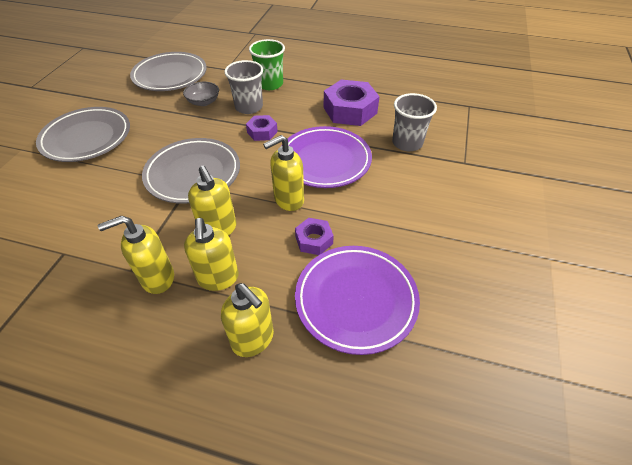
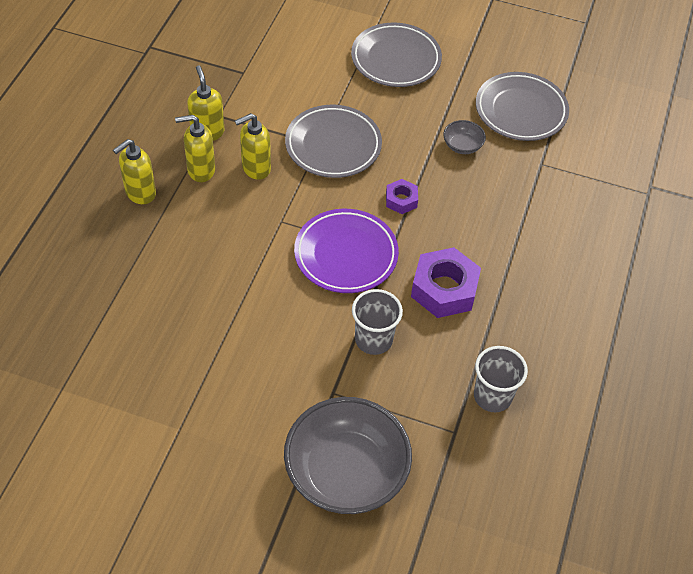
camera: 90 degrees right, 5 degrees up
(249, 107) = (451, 188): grey cup -> grey cup (492, 396)
(270, 84) = (504, 209): green cup -> none
(288, 200) = (287, 220): yellow soap dispenser -> none
(314, 240) = (232, 237): purple nut -> none
(356, 300) = (162, 261): purple plate -> none
(529, 153) = (346, 472): none -> grey bowl

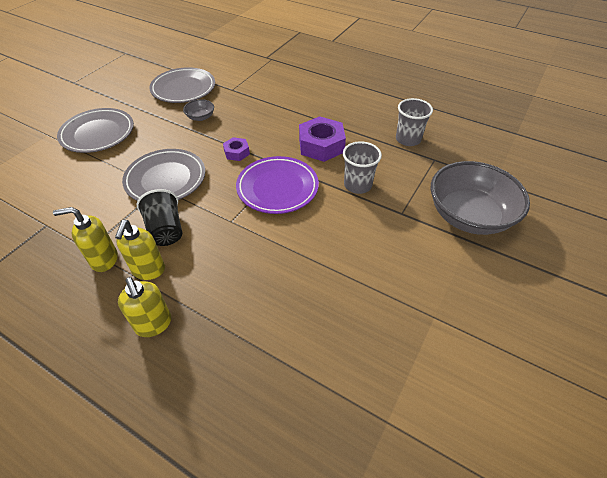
camera: 75 degrees left, 5 degrees down
(255, 168) = (166, 230): yellow soap dispenser -> black cup

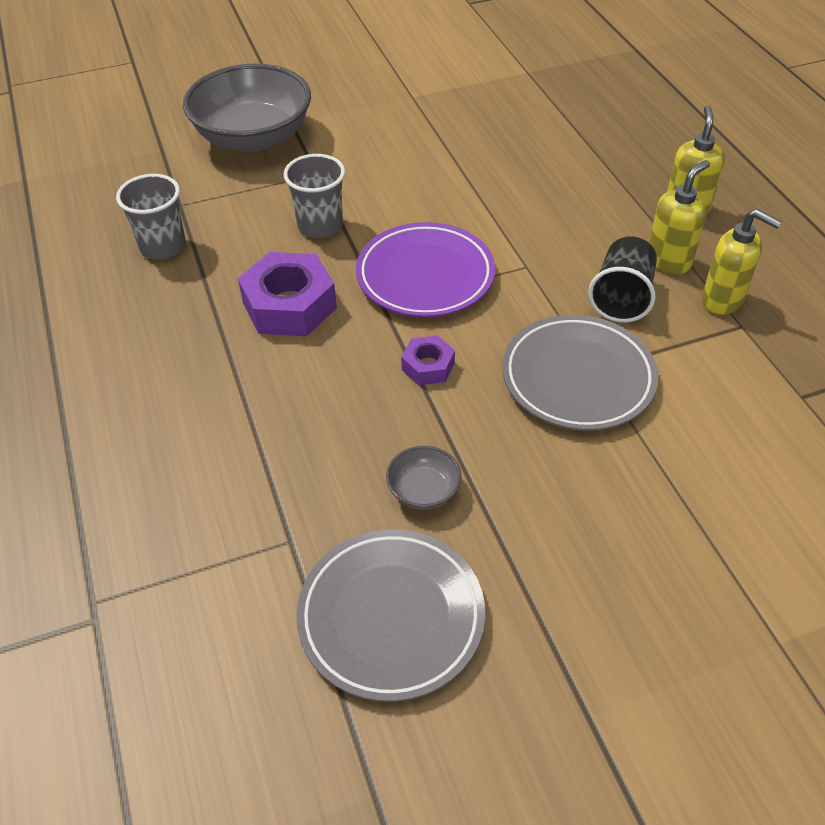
camera: 140 degrees left, 0 degrees up
(98, 134) = (660, 571): grey plate -> none

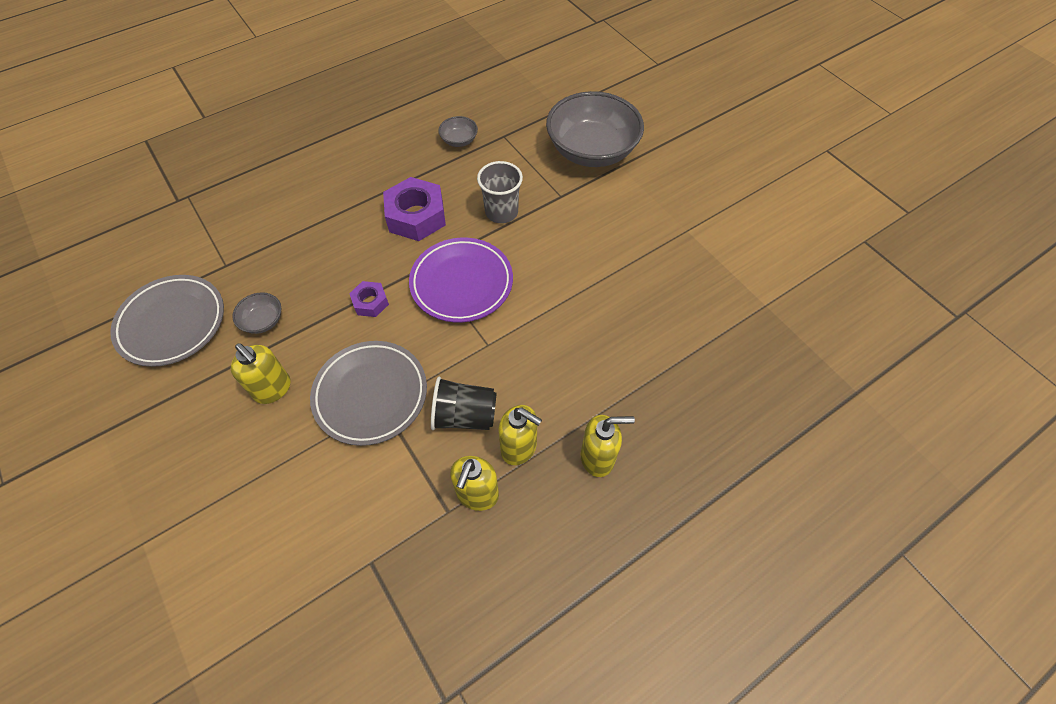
camera: 75 degrees right, 10 degrees up
(163, 246) = (459, 140): grey cup -> grey bowl
(549, 481) = (273, 389): none -> yellow soap dispenser

